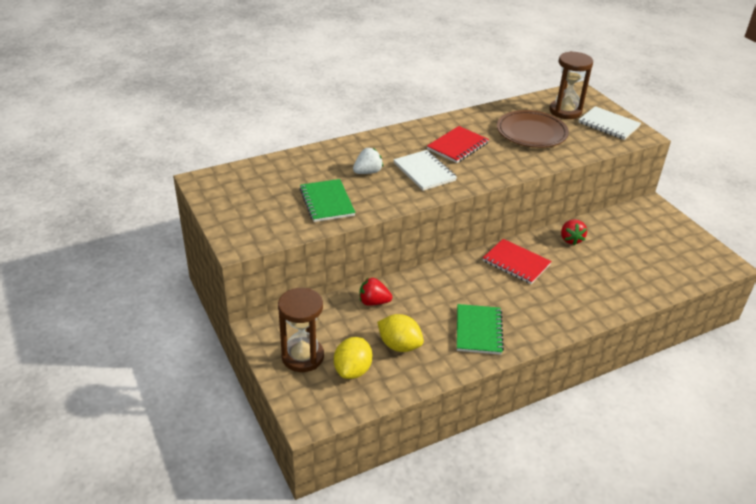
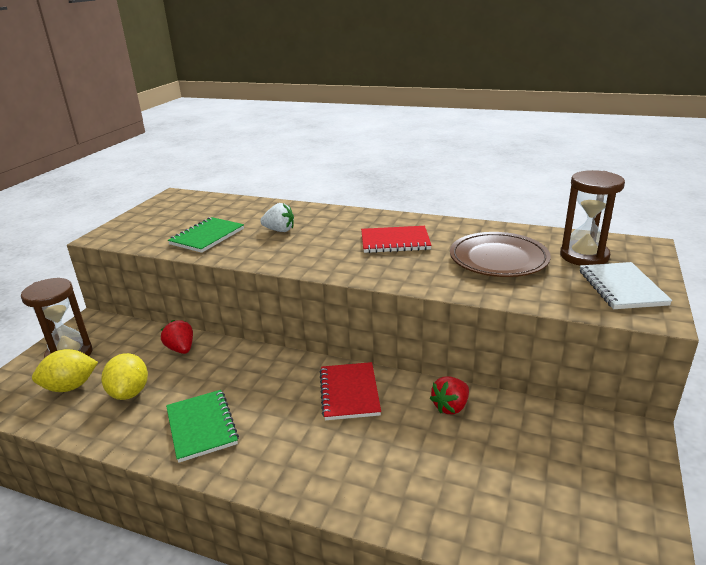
camera: 50 degrees right, 10 degrees down
(424, 172) = (322, 248): white notebook -> none
(478, 331) = (202, 426): green notebook -> green notebook turned 75 degrees counterclockwise

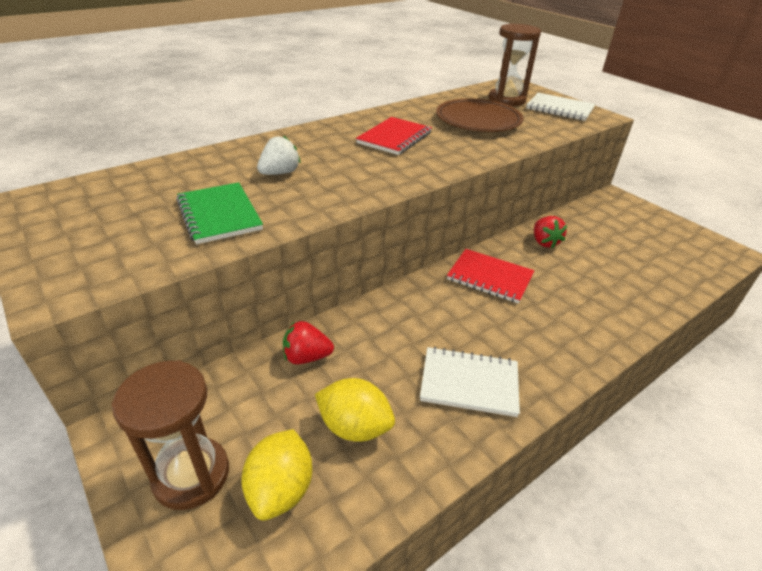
camera: 60 degrees left, 10 degrees up
(202, 426) = (469, 383): green notebook -> white notebook

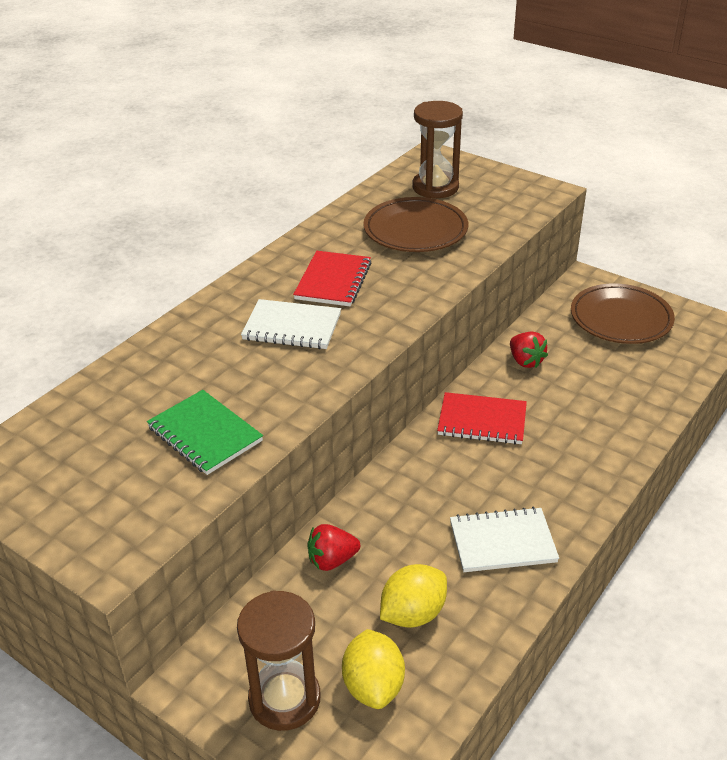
camera: 15 degrees left, 0 degrees up
(280, 173) = (234, 364): white strawberry -> none
(354, 427) = (413, 614): yellow lemon -> yellow lemon turned 45 degrees counterclockwise
(559, 109) = (500, 189): white notebook -> white notebook (292, 327)
(639, 229) = (621, 318): none -> brown plate

